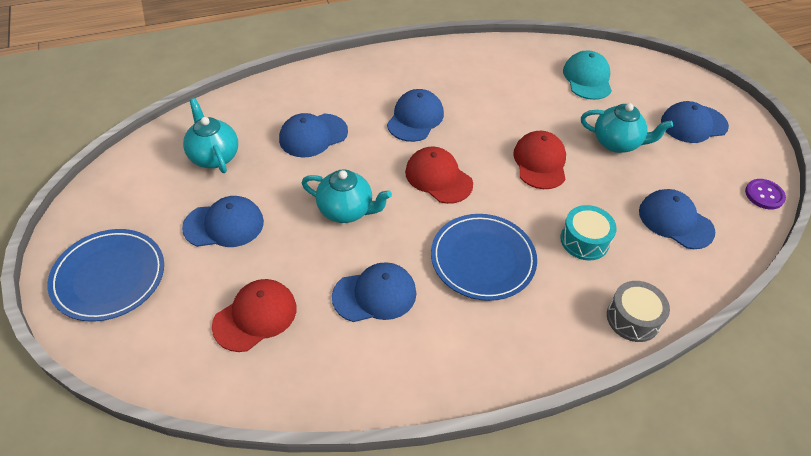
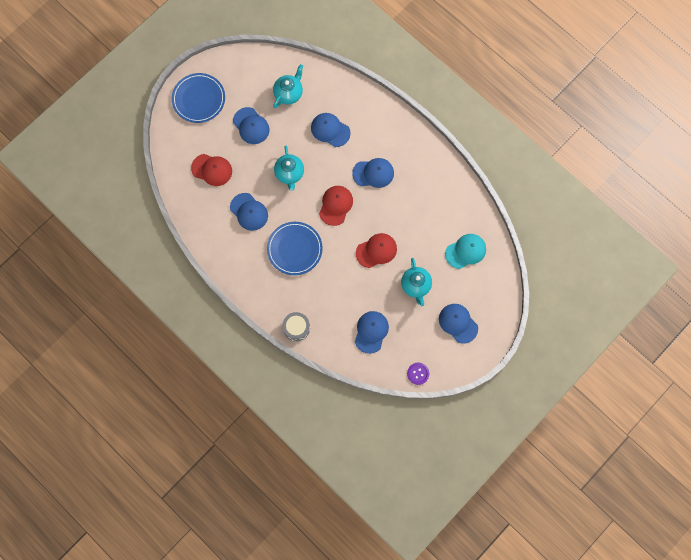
camera: 65 degrees right, 25 degrees up
(584, 240) = (332, 291): turquoise drum -> none

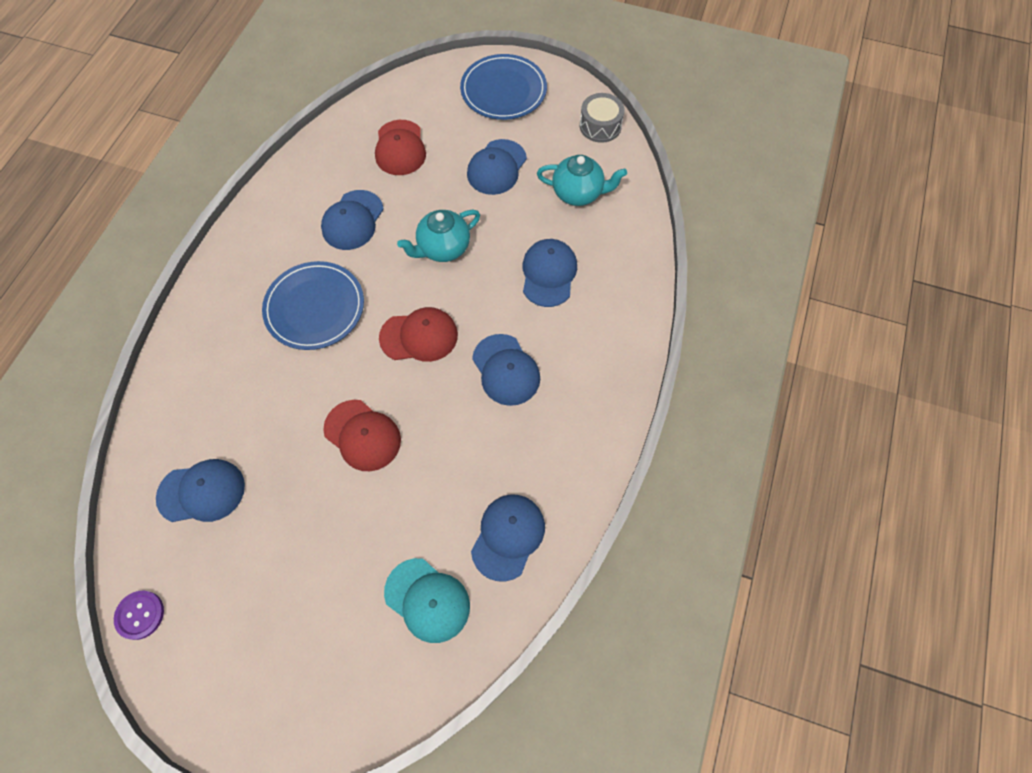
camera: 65 degrees right, 10 degrees down
(296, 328) = (173, 367): grey drum -> grey drum (600, 126)
(416, 285) = (320, 533): turquoise teapot -> none
(458, 323) = (270, 650): blue cap -> blue cap (508, 536)

